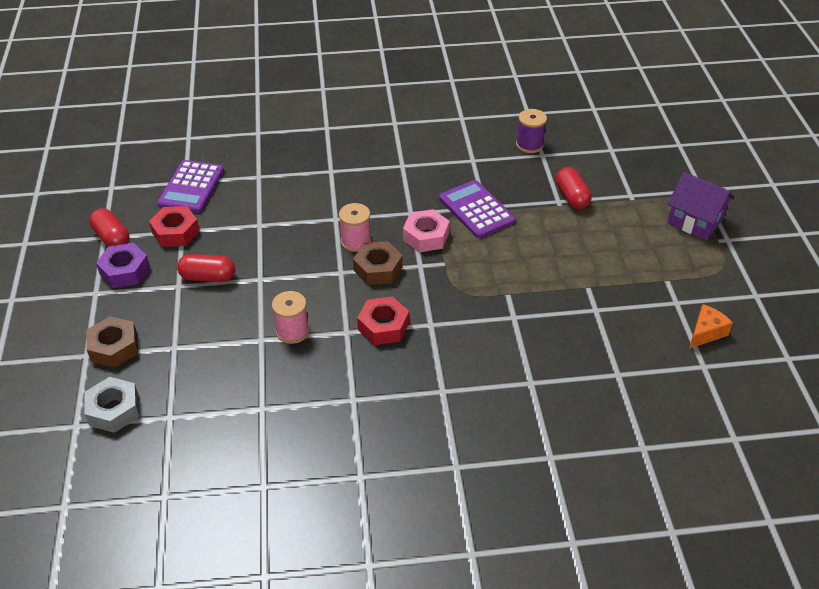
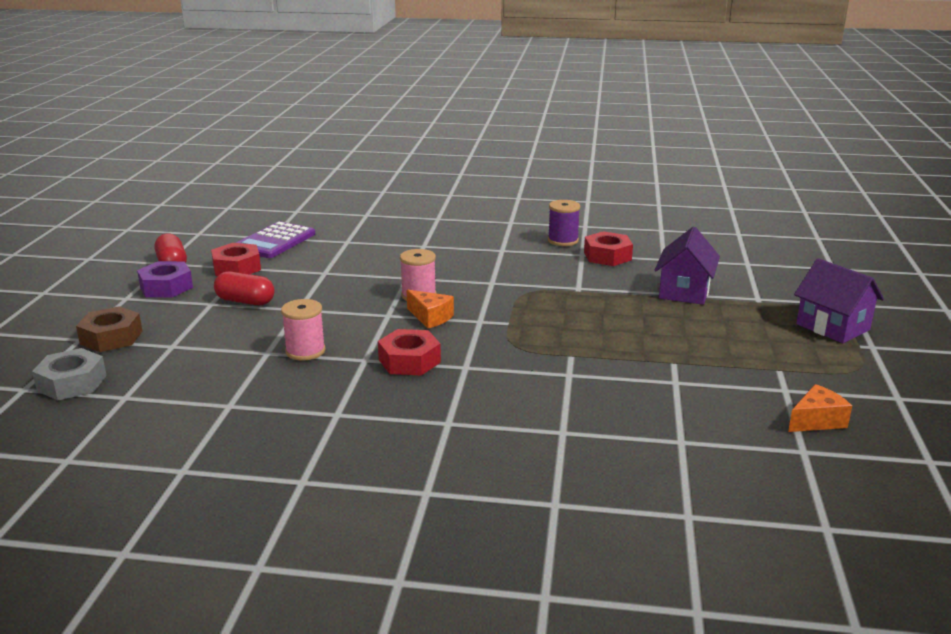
camera: 15 degrees right, 20 degrees down
(378, 269) = (430, 317): brown nut -> orange cheese
(426, 236) = (498, 301): pink nut -> none
(476, 210) = (567, 288): purple calculator -> none
(495, 159) = (607, 256): none -> red nut
(529, 145) = (652, 250): purple spool -> purple spool (563, 240)
(571, 197) = (684, 291): red capsule -> purple house

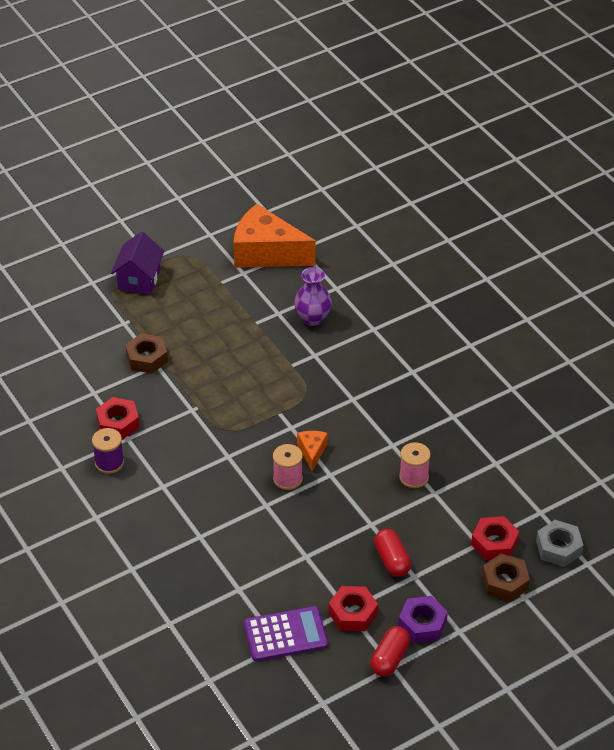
camera: 130 degrees left, 20 degrees up
(409, 361) = (373, 425): red nut -> red nut (494, 543)
(636, 398) = (312, 318): none -> purple vase
(684, 291) = (147, 358): purple house -> brown nut
(816, 421) = (266, 253): orange cheese -> orange cheese, size x2.24

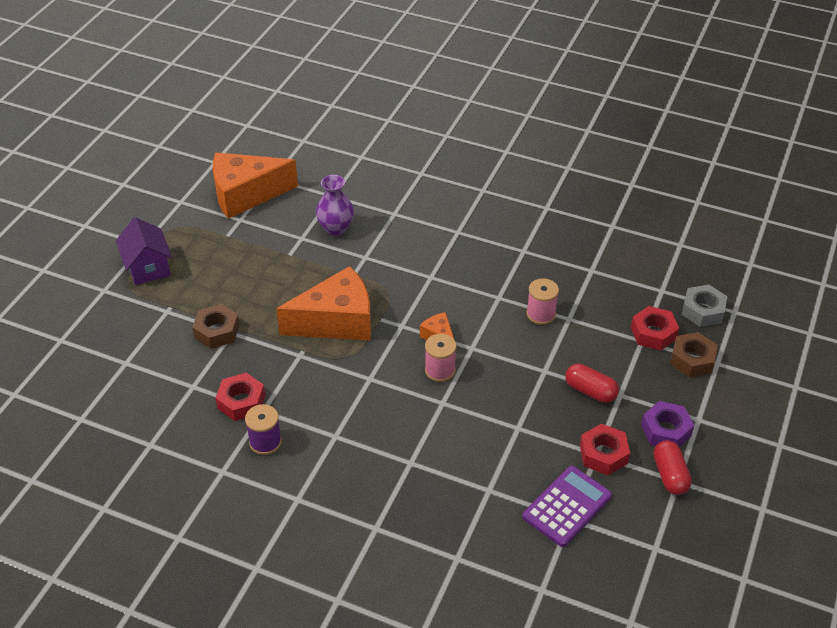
camera: 35 degrees left, 0 degrees up
(243, 397) = (336, 321): none -> orange cheese

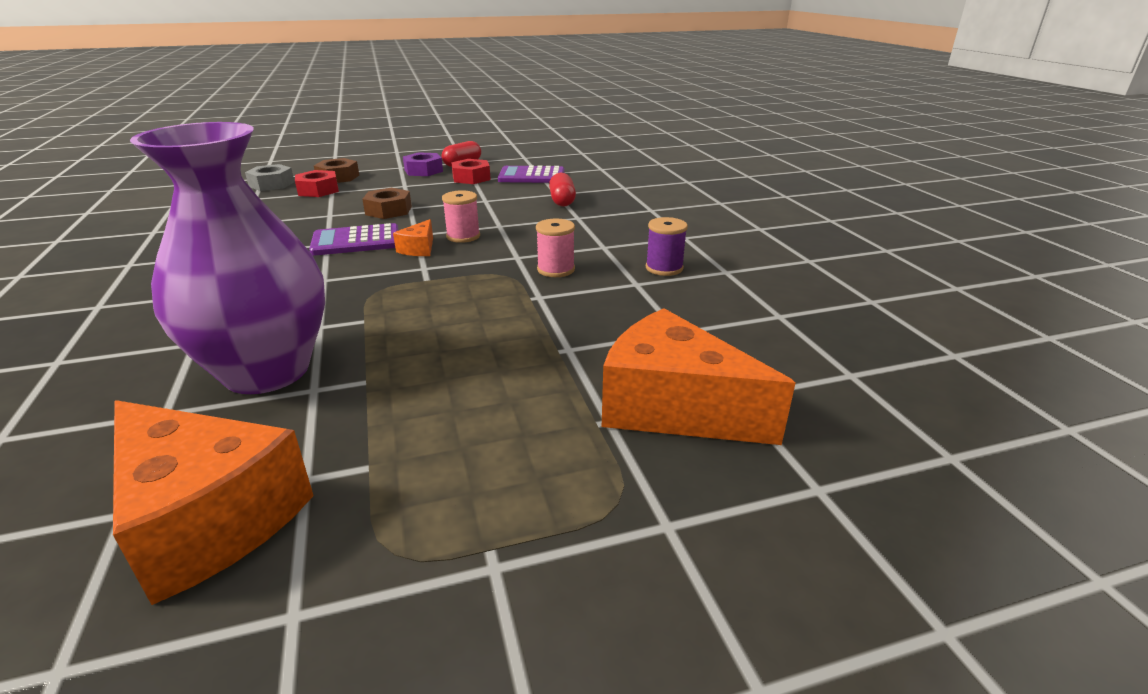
camera: 130 degrees left, 15 degrees down
(148, 267) = (548, 509): purple house -> none
(217, 331) = (582, 360): brown nut -> brown nut (388, 210)
(241, 402) = (646, 297): red nut -> none
(336, 229) = (267, 371): purple vase -> purple vase, size x2.08
(336, 321) = (461, 298): orange cheese -> orange cheese (673, 407)
(488, 312) = (356, 241): none -> purple calculator
(541, 314) = (335, 224): pink spool -> pink spool (556, 269)
(590, 391) = (413, 192): red capsule -> red capsule (562, 201)

